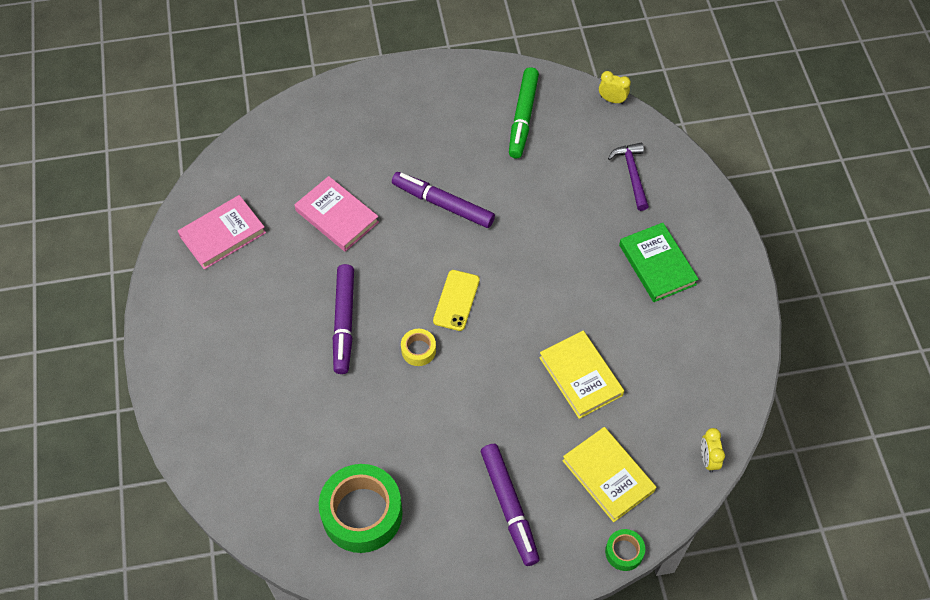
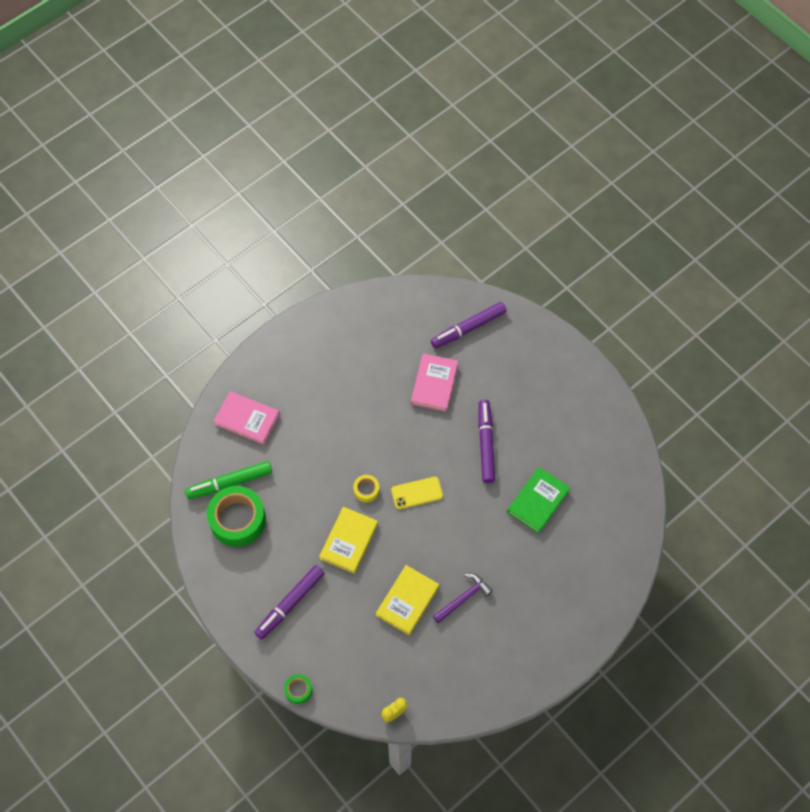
camera: 60 degrees right, 5 degrees up
(223, 234) = (378, 326): pink book -> pink book (247, 419)
(344, 322) = (359, 434): purple marker -> purple marker (468, 328)
(523, 117) = (593, 456): green marker -> green marker (229, 483)
(608, 476) = (345, 654): yellow book -> yellow book (349, 541)
(612, 100) = (650, 508): yellow clock -> none
(632, 174) = (592, 555): purple hammer -> purple hammer (463, 598)
(657, 265) = (526, 608): green book -> green book (538, 501)

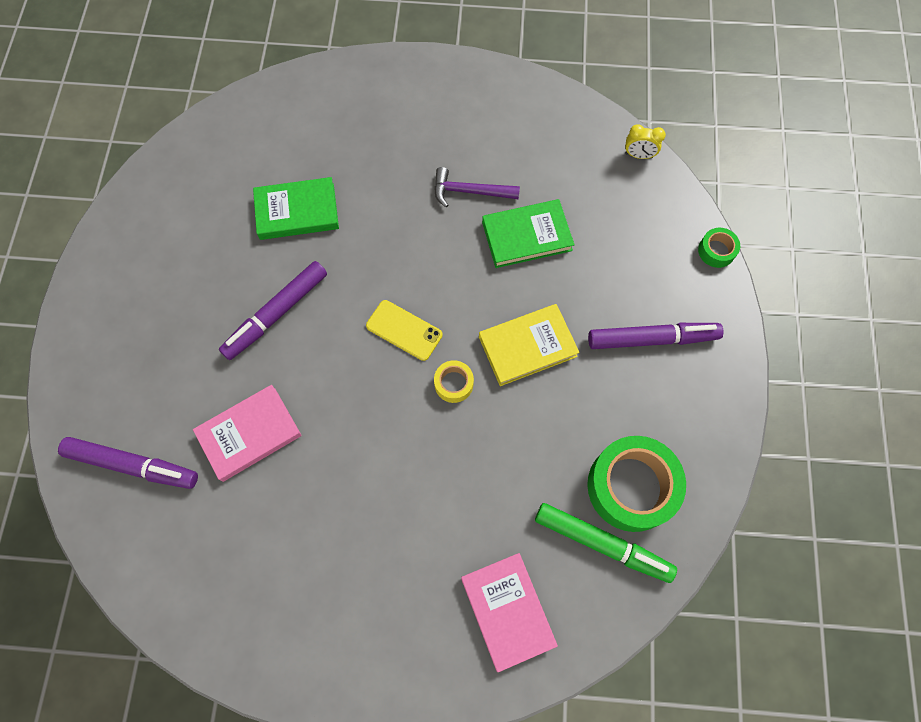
camera: 135 degrees left, 5 degrees up
(407, 601) = (527, 236): yellow book -> green book

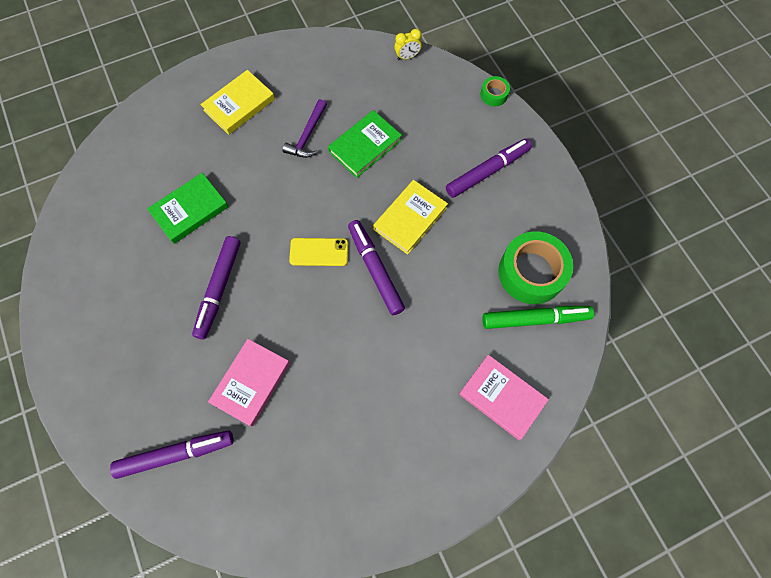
camera: 30 degrees left, 0 degrees up
(416, 120) = (239, 105): none -> yellow book
(453, 384) = (375, 269): yellow tape -> purple marker
(470, 192) = (308, 135): purple hammer -> purple hammer turned 45 degrees counterclockwise

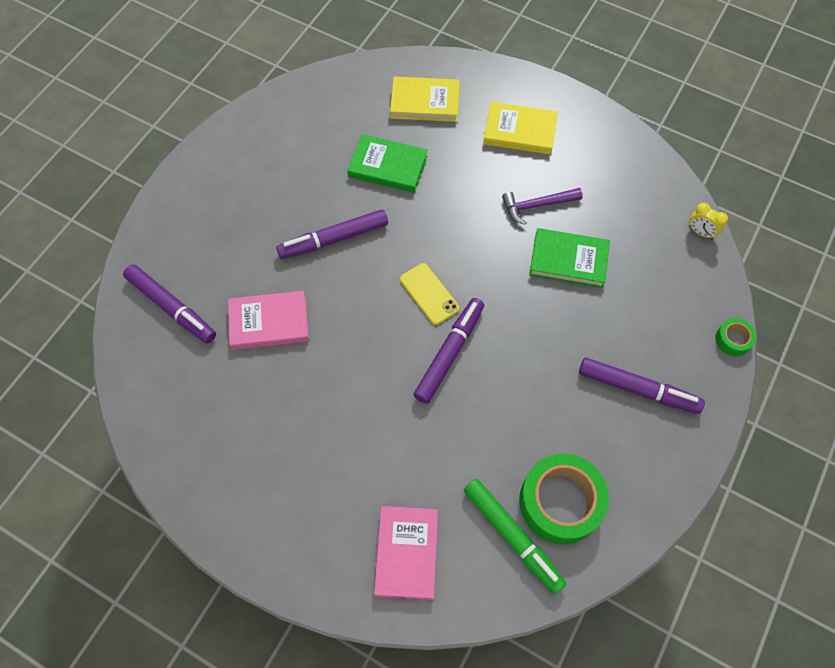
camera: 55 degrees right, 5 degrees down
(410, 218) = (526, 350): yellow book -> yellow book (425, 102)

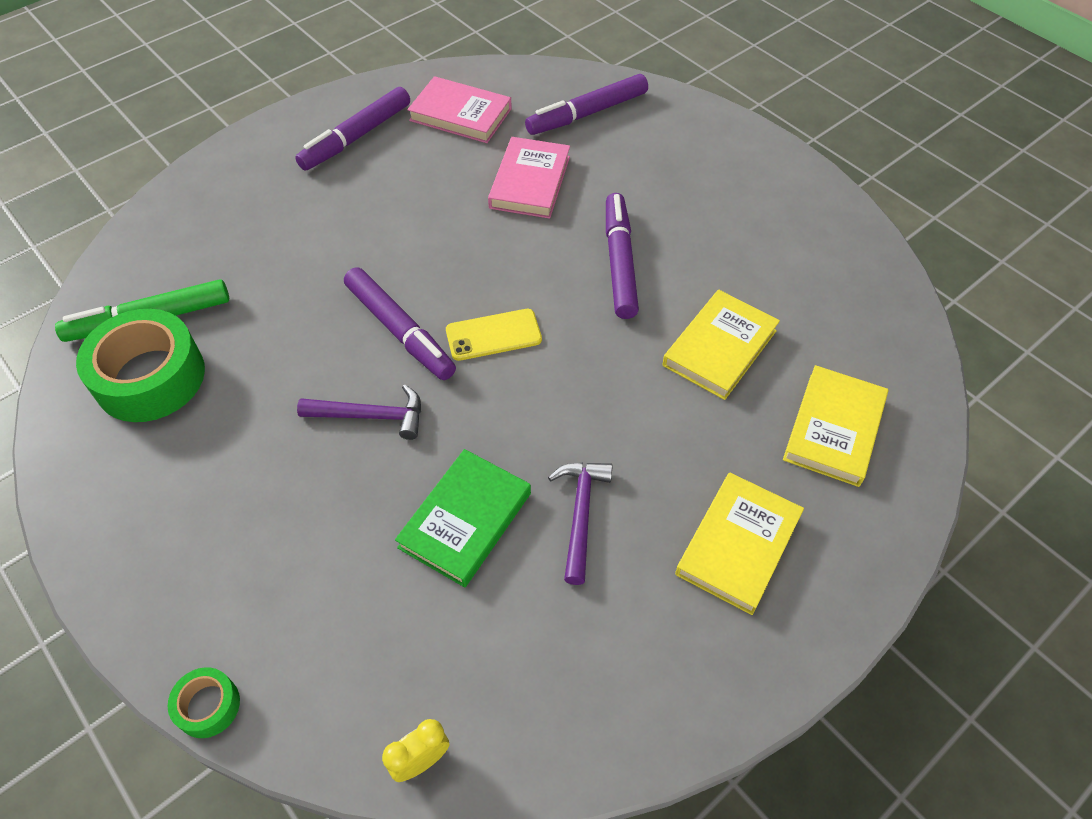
camera: 110 degrees right, 10 degrees down
(388, 166) = (719, 348): green book -> yellow book
(406, 553) = (202, 228): pink book -> pink book (460, 114)
(524, 341) = (370, 416): none -> purple hammer
(638, 389) = (222, 526): purple marker -> purple marker (356, 137)

